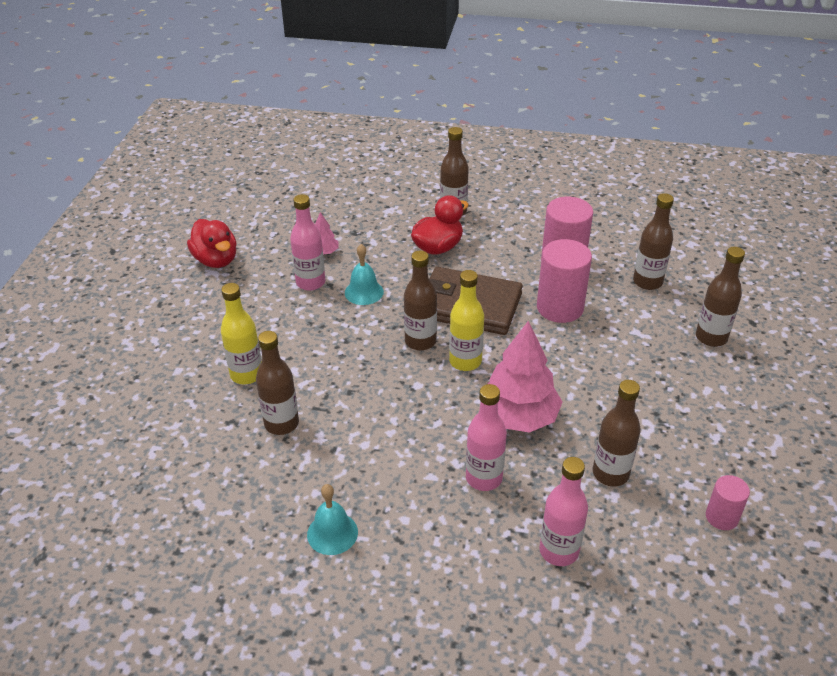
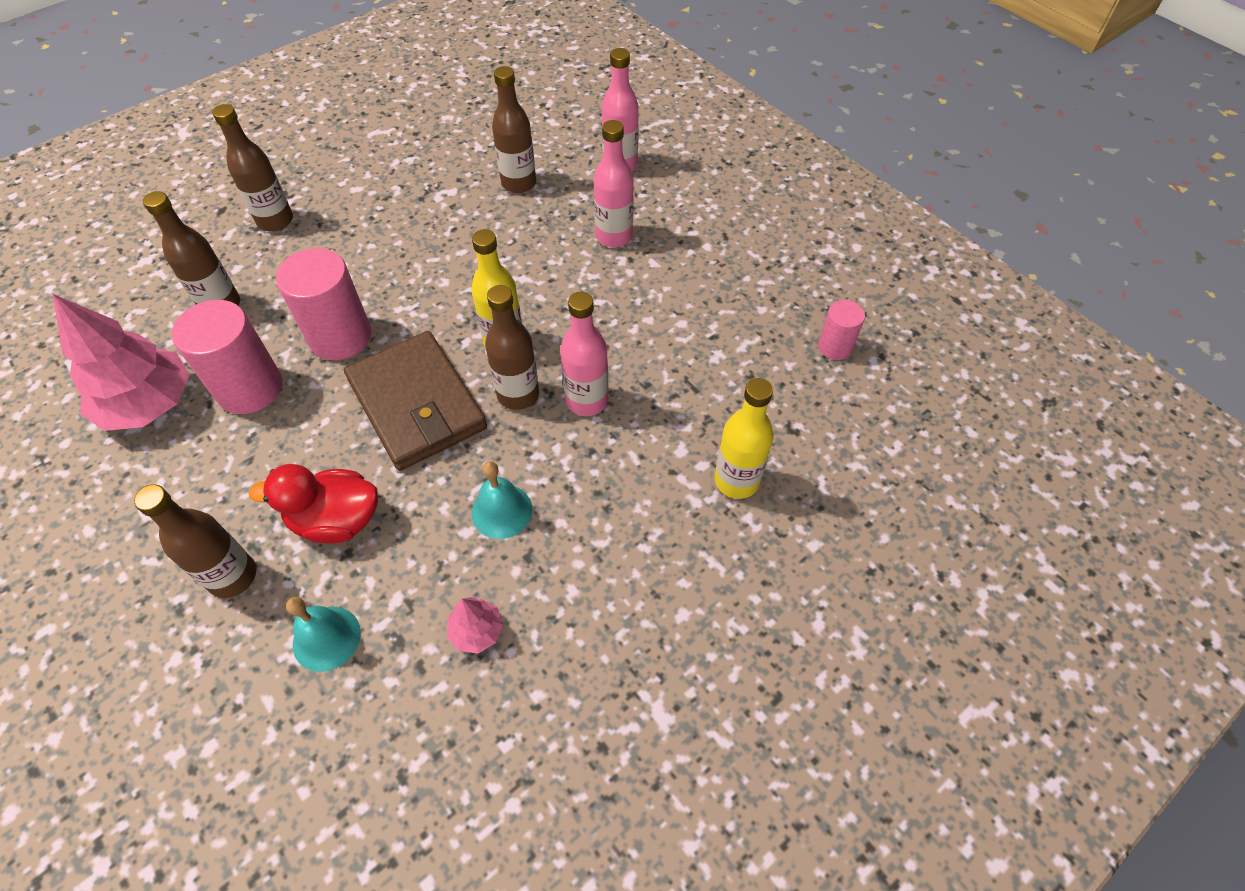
camera: 140 degrees left, 15 degrees up
(216, 260) = (636, 742): red duck -> none
(281, 424) = (742, 393): brown bottle -> none
(310, 282) = (547, 580): pink bottle -> pink bottle (587, 400)
(332, 533) = (773, 270): turquoise bell -> turquoise bell (326, 638)
(518, 417) = (526, 262): pink tree -> pink tree (149, 405)
(721, 517) = (489, 120): pink cylinder -> pink cylinder (835, 346)

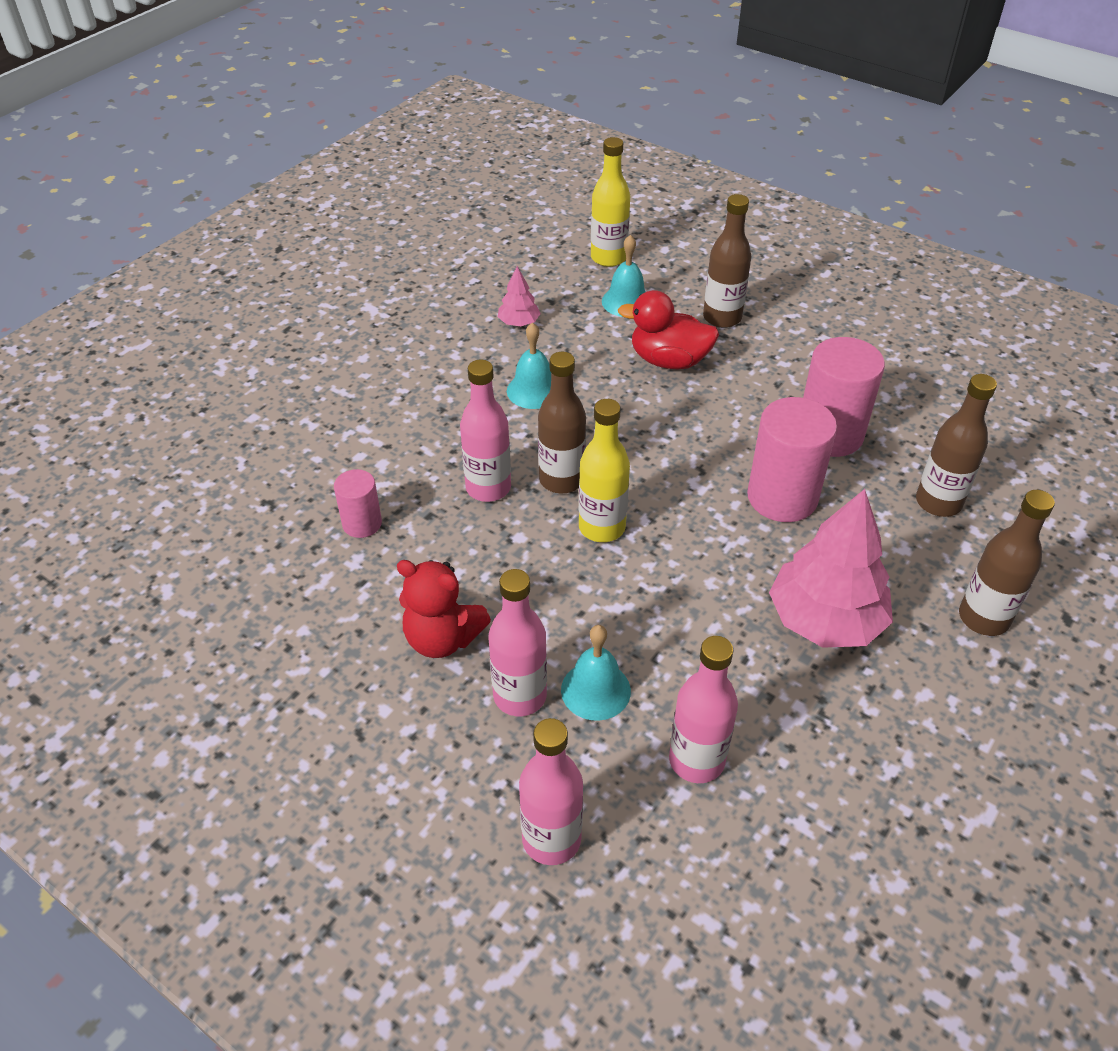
camera: 165 degrees right, 10 degrees down
(149, 405) = (907, 404): pink tree -> pink tree (825, 620)
(336, 520) = (669, 360): red duck -> red duck turned 150 degrees counterclockwise
(417, 404) = (657, 452): brown wallet -> none
(518, 183) = (696, 760): brown bottle -> pink bottle
(562, 230) = (595, 690): none -> turquoise bell
(658, 282) = (442, 638): none -> red teddy bear
(736, 480) = (324, 450): yellow bottle -> yellow bottle (608, 258)
(835, 346) = (212, 599): pink cylinder -> pink cylinder (362, 523)

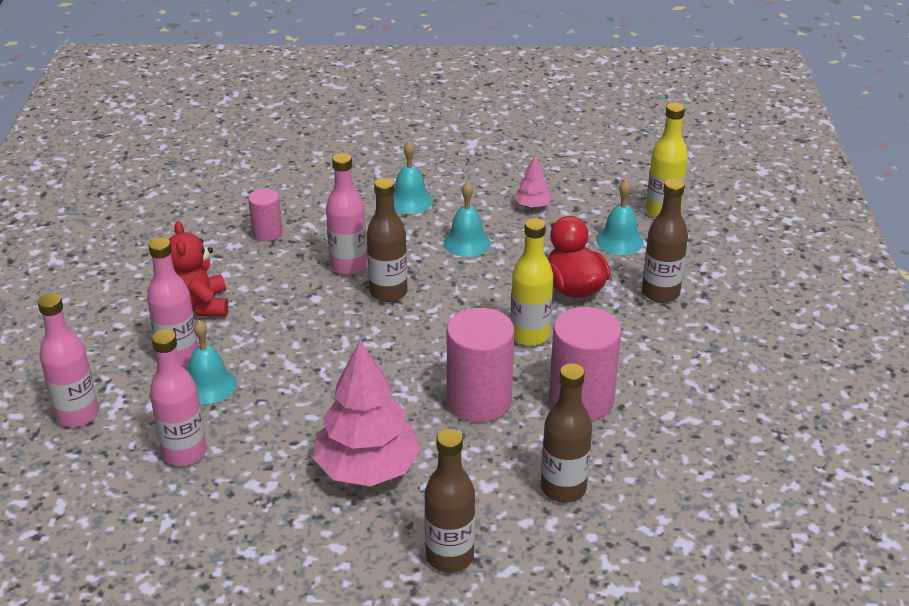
camera: 55 degrees right, 10 degrees down
(422, 394) = (410, 201): none -> turquoise bell
(602, 527) = (359, 328): yellow bottle -> yellow bottle (530, 335)

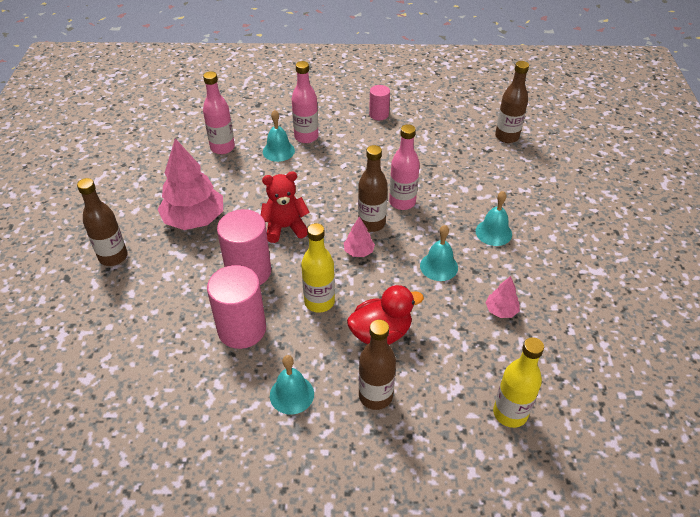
camera: 90 degrees right, 10 degrees up
(77, 415) = (259, 108): pink bottle -> none
(200, 306) = (355, 140): red teddy bear -> red teddy bear (285, 228)
(267, 233) = (438, 161): pink cylinder -> pink cylinder (379, 114)
(441, 303) = (358, 251): none -> pink tree
(563, 488) = (155, 314): brown bottle -> brown bottle (507, 137)
(619, 241) = (454, 372): turquoise bell -> turquoise bell (291, 394)

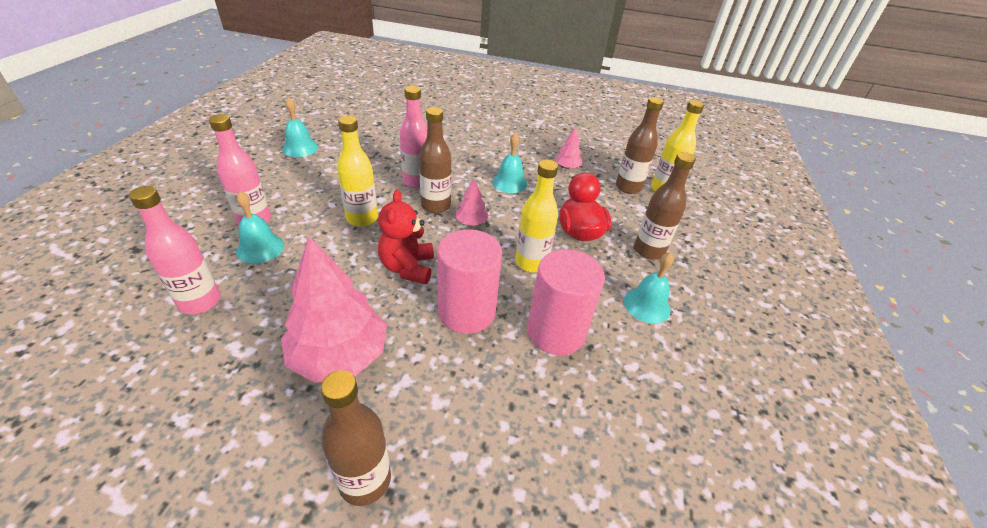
camera: 80 degrees left, 5 degrees down
(333, 186) = (362, 218): none -> yellow bottle
(379, 114) = (267, 163): pink cylinder -> none
(493, 232) = (481, 148): turquoise bell -> turquoise bell (300, 148)
(507, 137) = (368, 111): brown bottle -> brown bottle (628, 187)

